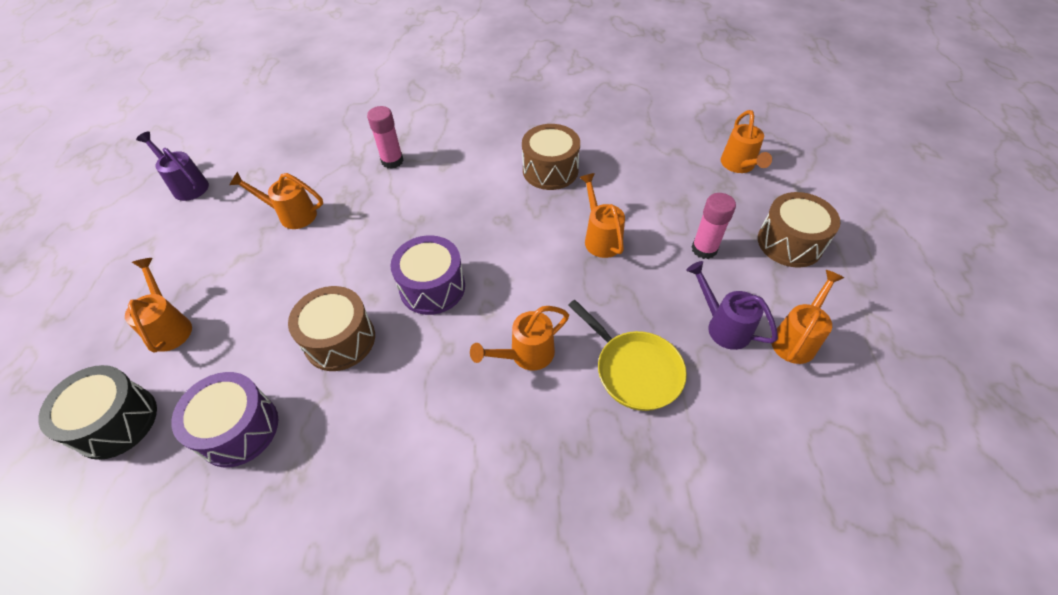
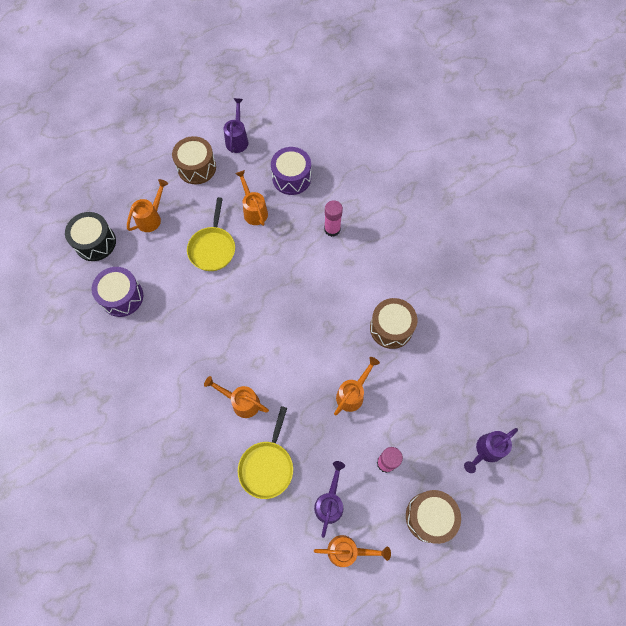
camera: 55 degrees right, 15 degrees up
(291, 279) = (213, 248): none -> yellow pan
(340, 340) = (193, 302): brown drum -> brown drum (196, 167)
(432, 287) = (254, 323): purple drum -> purple drum (291, 178)
(739, 166) = (486, 451): orange watering can -> purple watering can

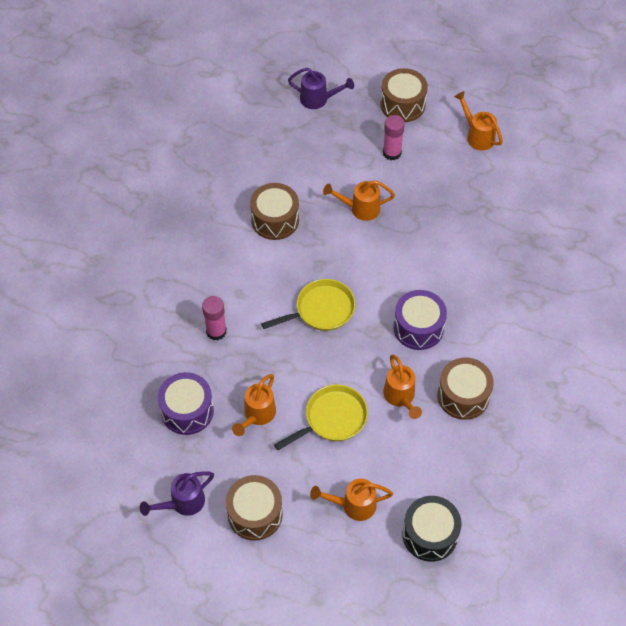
camera: 130 degrees left, 10 degrees down
(122, 297) = (456, 455): purple drum -> purple drum (418, 327)
(153, 335) = (463, 396): none -> brown drum
(241, 402) = (447, 280): orange watering can -> orange watering can (400, 397)
(267, 466) = (475, 225): yellow pan -> yellow pan (321, 310)
(330, 502) = (457, 168): purple watering can -> none

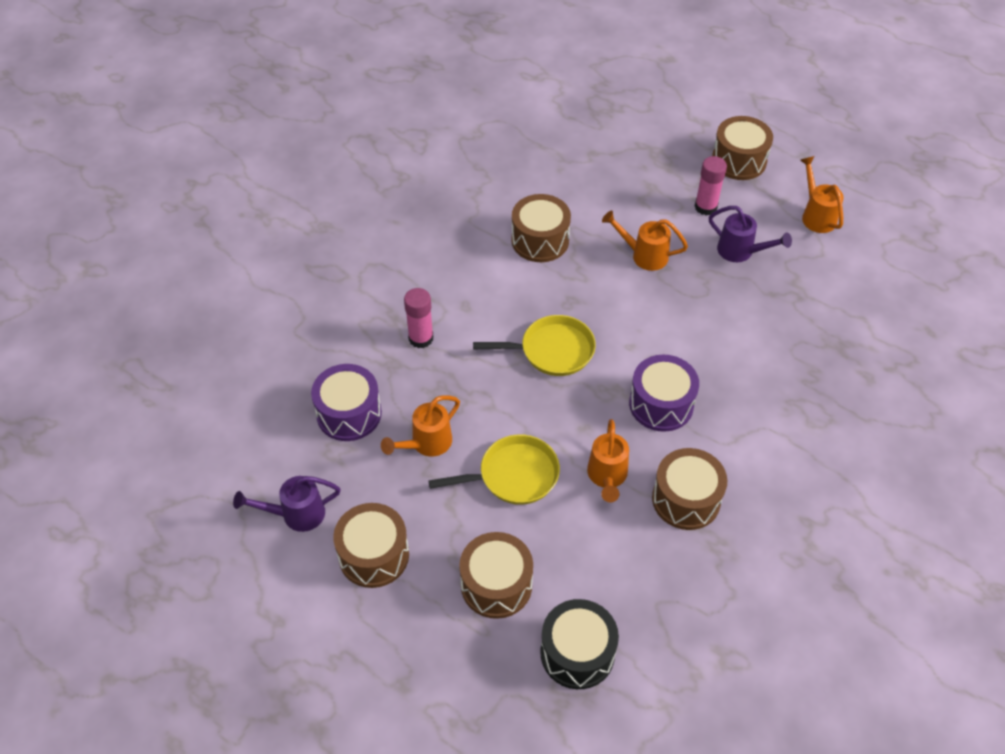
camera: 20 degrees right, 5 degrees down
(318, 99) = (642, 131): purple watering can -> purple watering can (740, 252)
(353, 505) = (496, 585): orange watering can -> brown drum

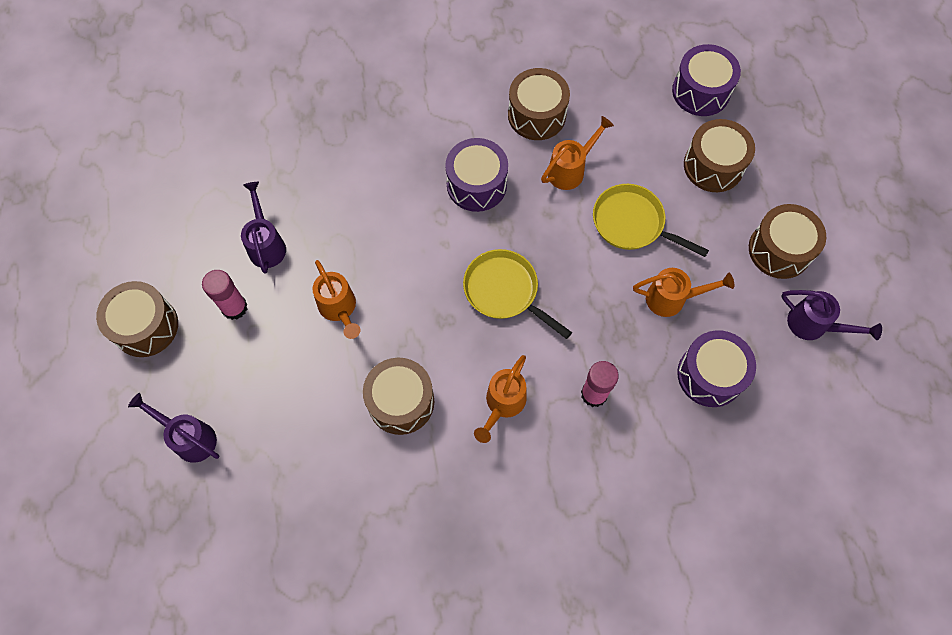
camera: 135 degrees left, 15 degrees up
(577, 653) = (701, 91): black drum -> purple drum
(634, 137) = (190, 437): none -> purple watering can
(816, 215) = (169, 221): orange watering can -> orange watering can (502, 404)

